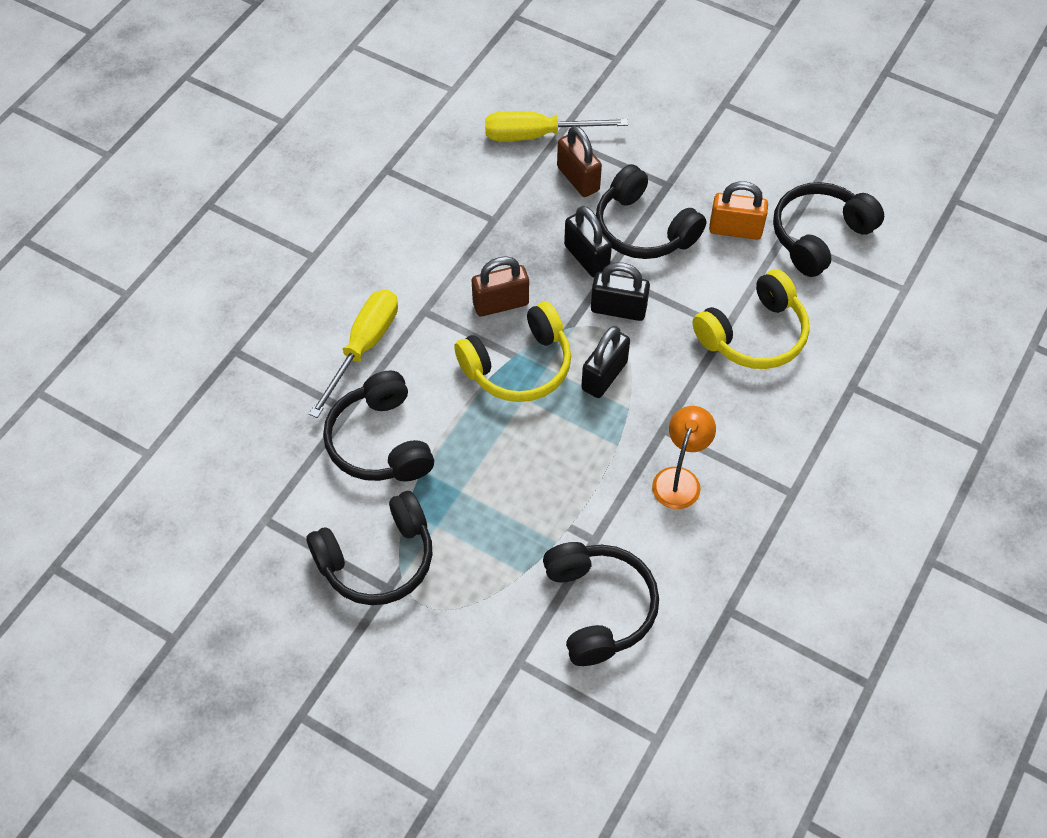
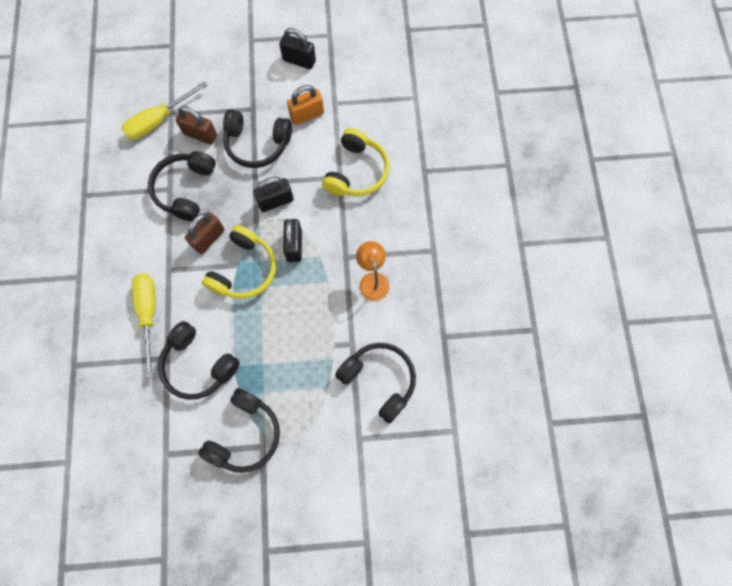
camera: 35 degrees left, 15 degrees up
(586, 258) = (237, 181): black padlock -> black padlock (299, 61)
(819, 236) = (353, 92): black headphones -> black headphones (186, 189)

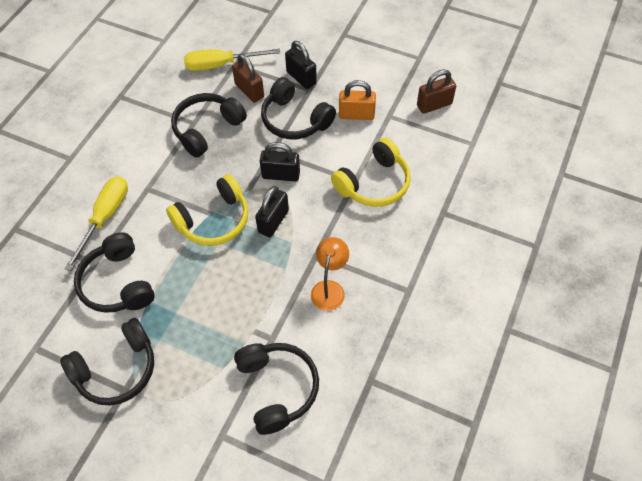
camera: 30 degrees right, 15 degrees down
(209, 238) = (200, 178): brown padlock -> brown padlock (434, 105)
(299, 61) = (377, 67): black padlock -> black padlock (301, 78)

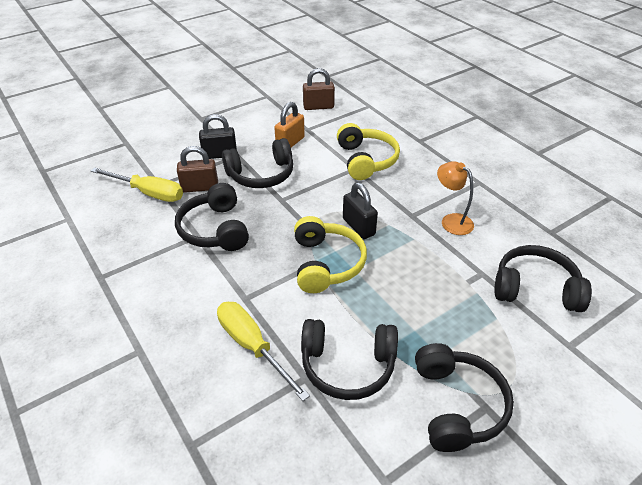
camera: 60 degrees left, 15 degrees down
(221, 65) = (148, 193): yellow screwdriver -> yellow screwdriver turned 90 degrees counterclockwise
(281, 175) = (312, 204): black padlock -> none
(434, 105) = (318, 107): brown padlock -> brown padlock turned 75 degrees clockwise

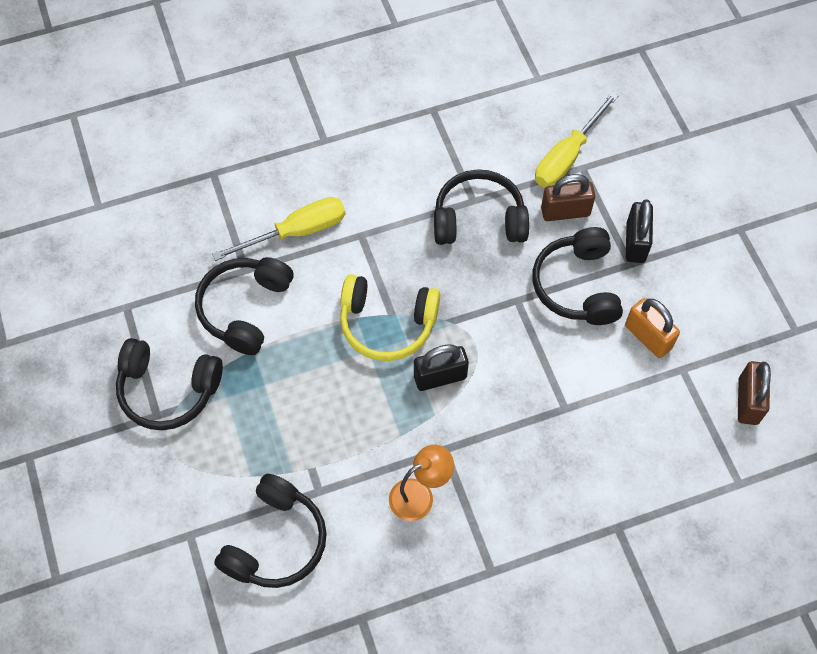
camera: 105 degrees right, 20 degrees up
(200, 187) = (565, 212): brown padlock -> brown padlock turned 75 degrees clockwise
(365, 160) = (581, 429): yellow headphones -> none

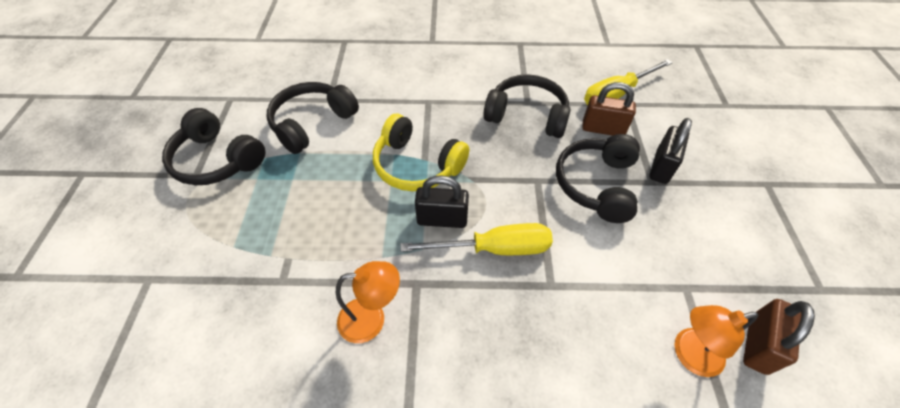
camera: 20 degrees right, 10 degrees down
(275, 541) = (214, 313): black headphones -> none
(297, 232) = (381, 87): yellow screwdriver -> yellow screwdriver (494, 249)
(648, 337) = (655, 247): orange padlock -> none
(694, 429) = (689, 354): none -> orange lamp

